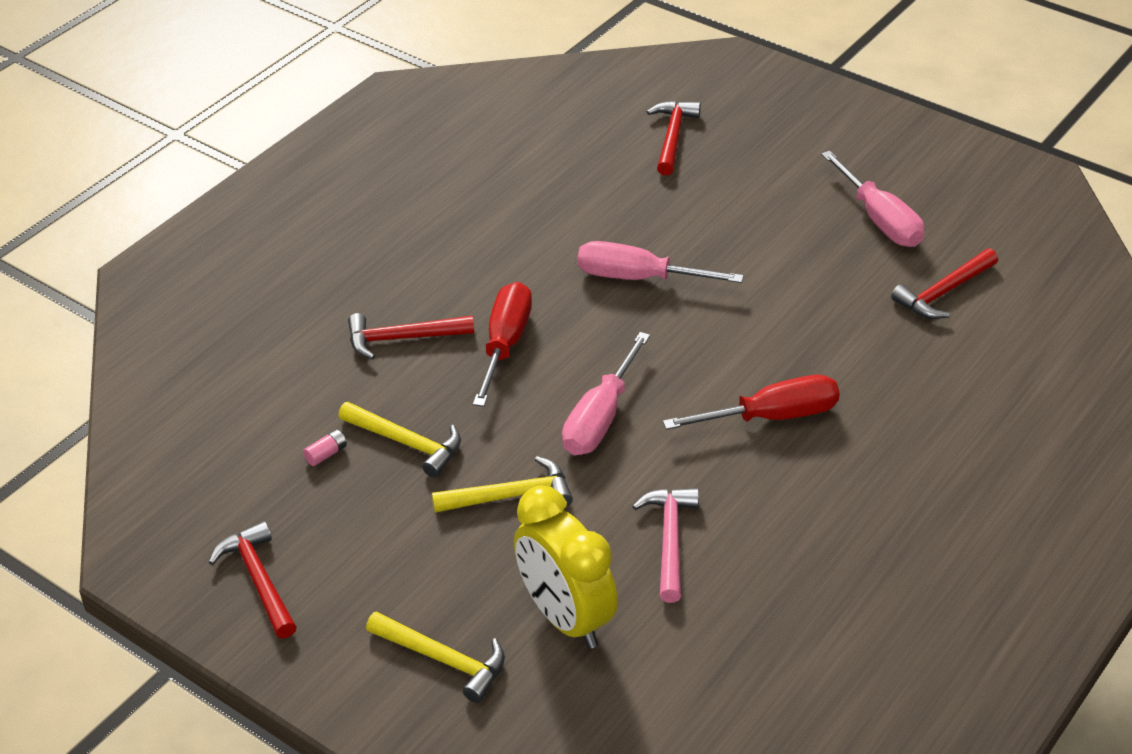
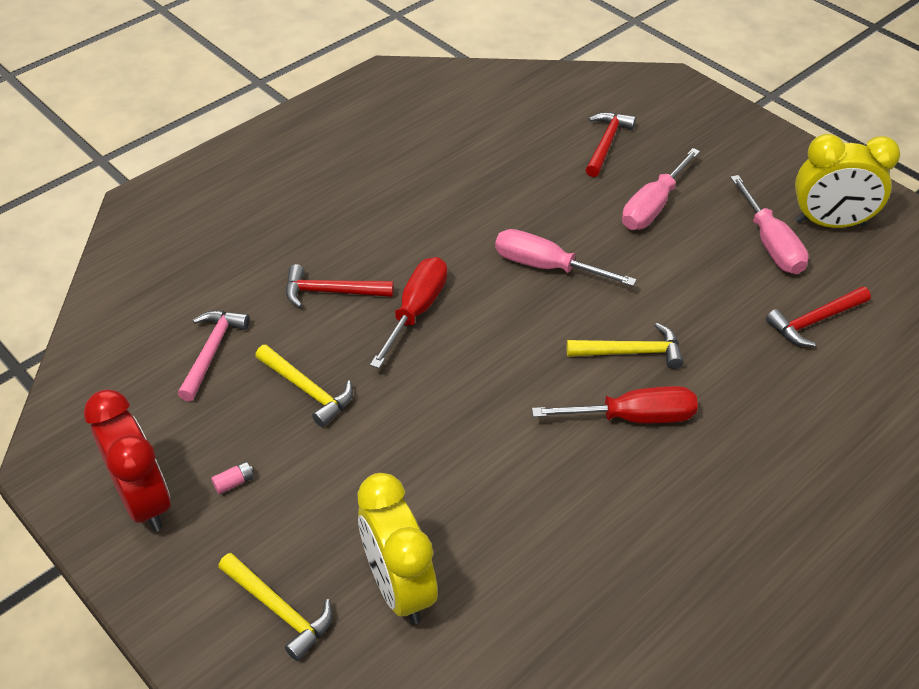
camera: 10 degrees right, 5 degrees up
(258, 580) = (144, 500): red hammer -> red clock
(326, 454) = (237, 389): pink battery -> pink battery (234, 482)
(510, 496) = (382, 456): yellow hammer -> yellow hammer (631, 352)
(601, 417) = (481, 393): pink screwdriver -> pink screwdriver (653, 206)
(669, 540) = (512, 525): pink hammer -> pink hammer (212, 352)
(940, 189) = (830, 223): none -> yellow clock

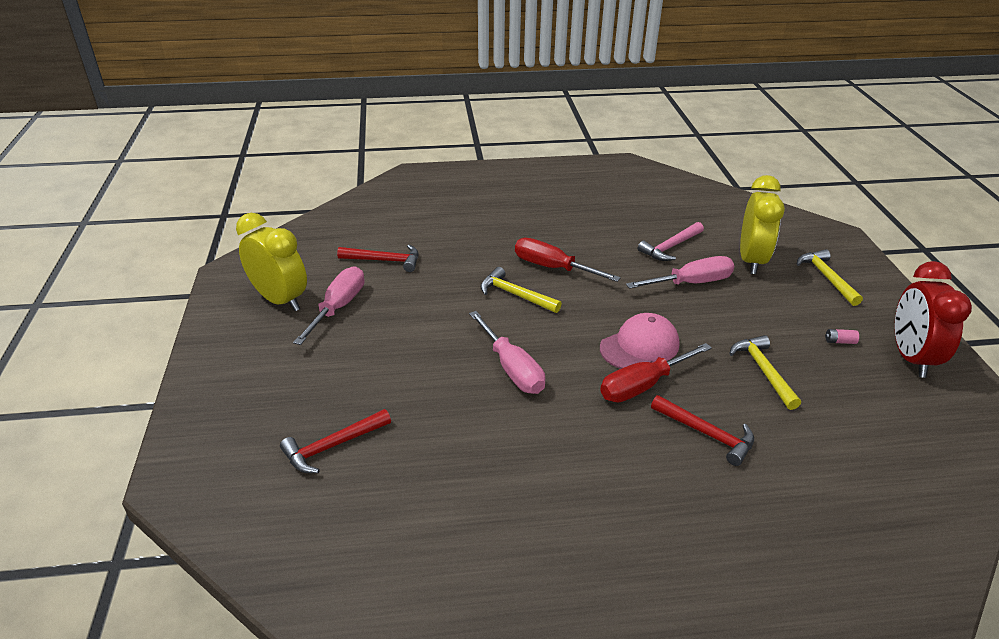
camera: 145 degrees left, 10 degrees down
(212, 352) = (837, 433): pink hammer -> pink hammer (670, 247)
(450, 354) = (639, 346): none -> pink cap
(653, 206) = (375, 371): pink screwdriver -> pink screwdriver (690, 283)

